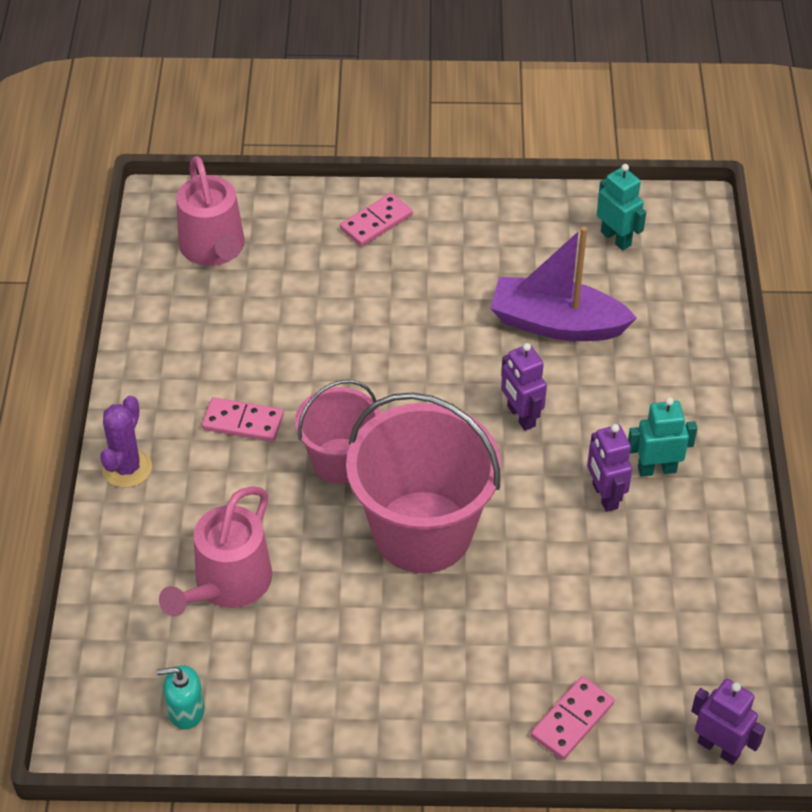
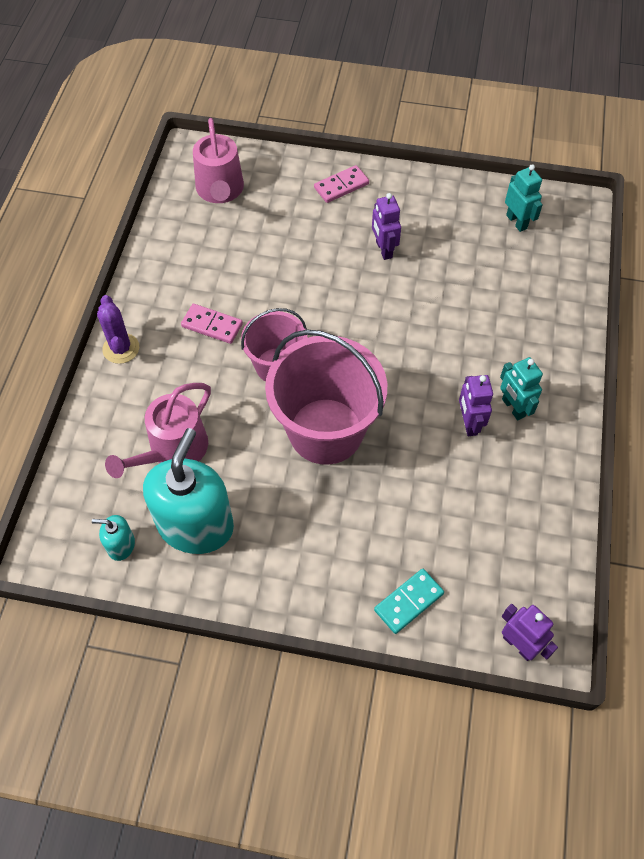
camera: 10 degrees right, 10 degrees up
(127, 468) = (121, 348): purple cactus -> purple cactus turned 45 degrees counterclockwise
(278, 671) = (195, 525): none -> turquoise soap dispenser
(520, 416) = (417, 350): purple robot -> purple robot (383, 249)
(556, 324) = (459, 282): purple boat -> none
(572, 720) = (409, 602): pink domino -> turquoise domino
(656, 469) = (513, 408): turquoise robot -> turquoise robot turned 120 degrees counterclockwise

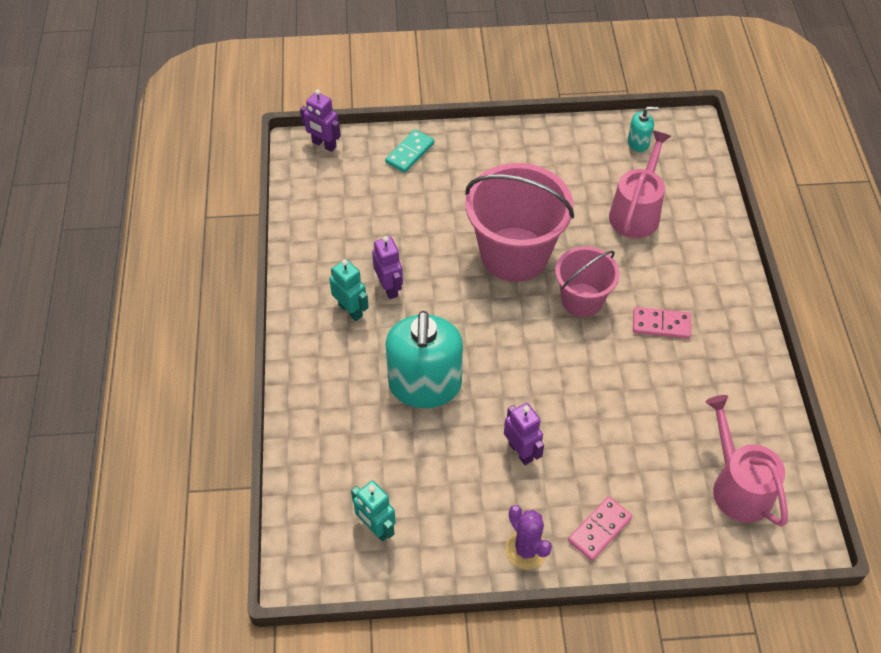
camera: 165 degrees right, 5 degrees down
(121, 348) = (732, 284): purple cactus -> purple cactus (526, 550)
(195, 525) = (589, 166): turquoise soap dispenser -> turquoise soap dispenser (425, 385)

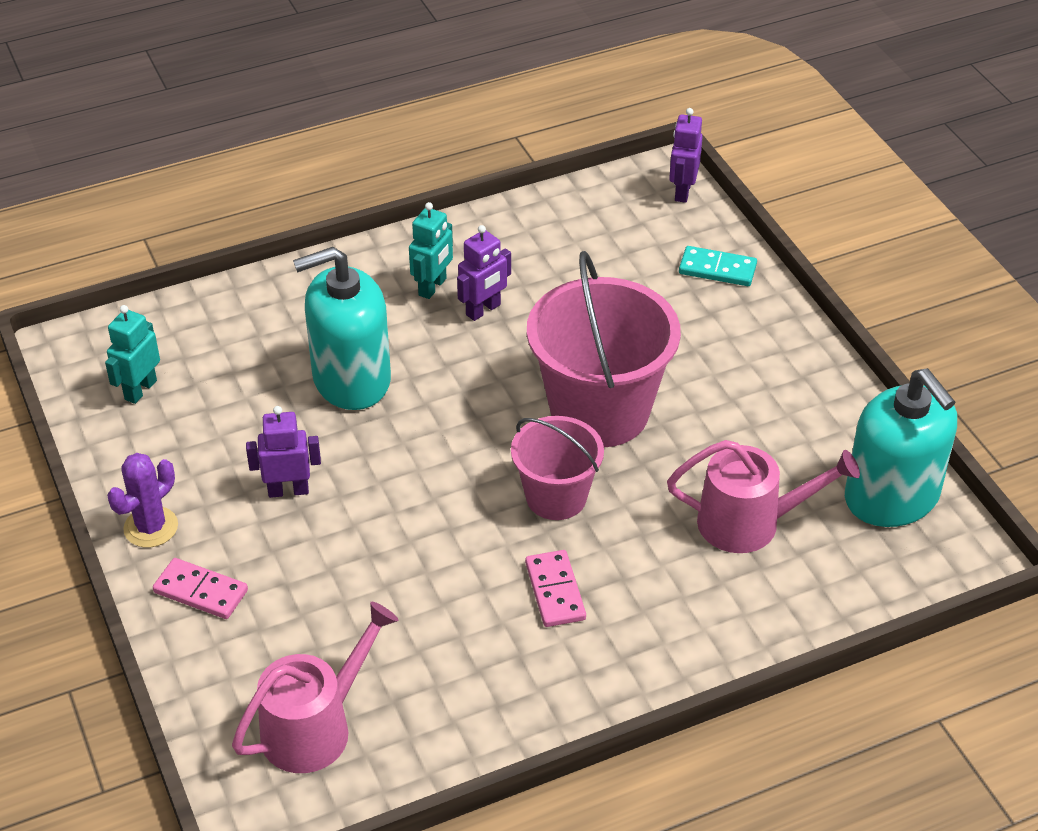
camera: 70 degrees right, 10 degrees down
(521, 451) = (288, 490): purple robot -> purple robot turned 135 degrees counterclockwise
(638, 143) = (891, 497): turquoise soap dispenser -> turquoise soap dispenser, size x2.31

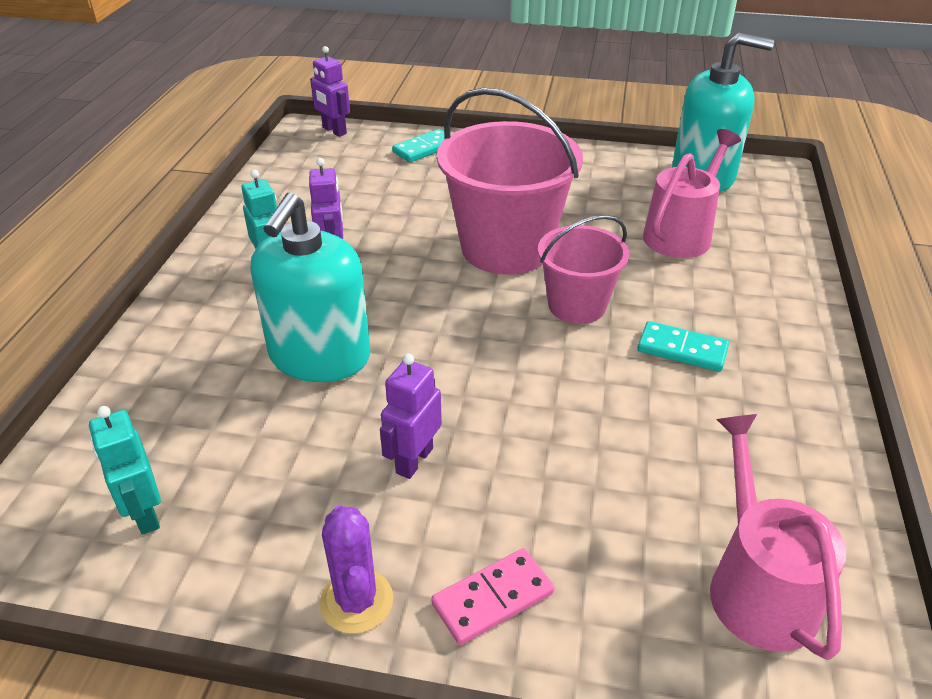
camera: 55 degrees left, 5 degrees down
(555, 591) = (682, 349): pink domino -> turquoise domino

